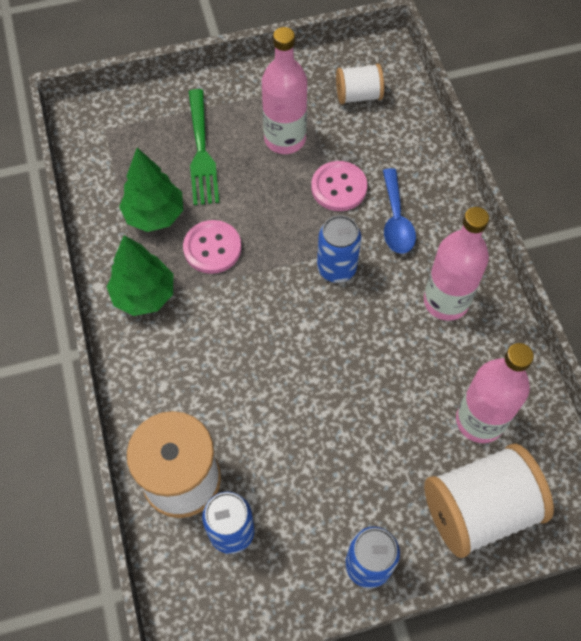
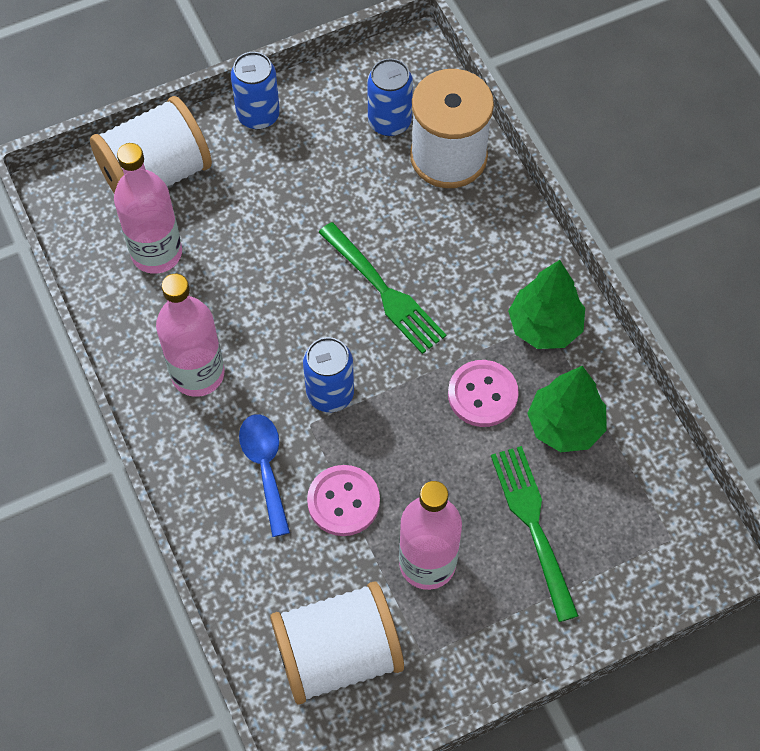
camera: 170 degrees right, 0 degrees up
(275, 349) = (383, 290): none -> green fork
(358, 95) = (337, 654): white spool -> white spool, size x1.82

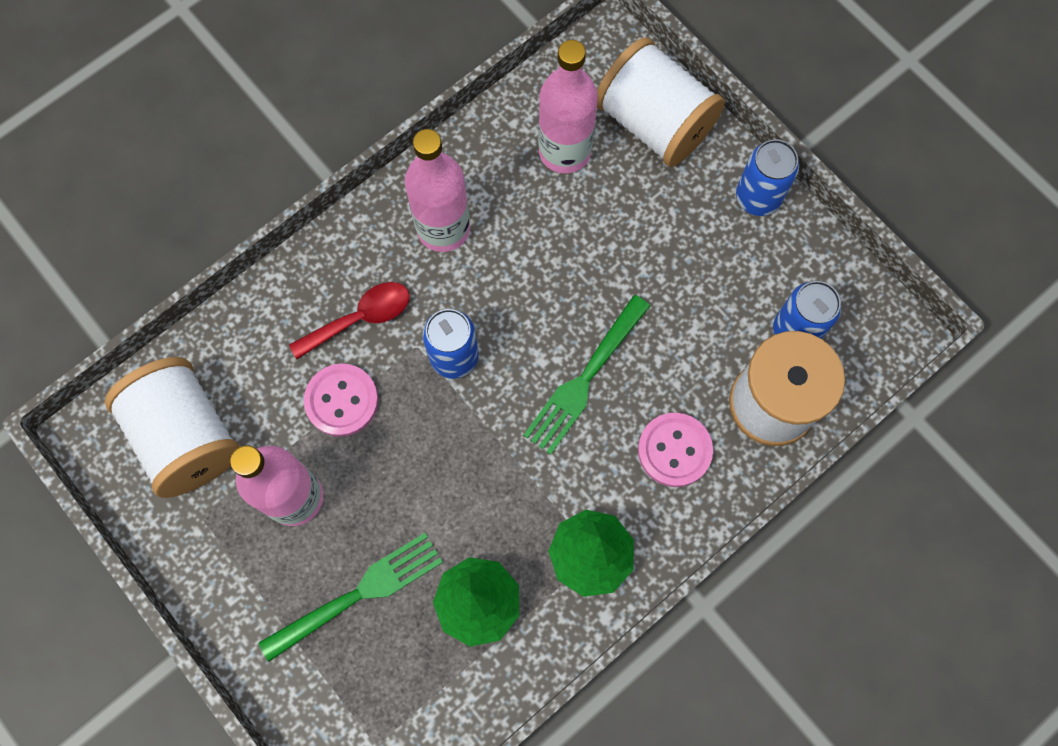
camera: 75 degrees right, 10 degrees up
(265, 468) = (360, 318): blue spoon -> red spoon
(482, 394) = (492, 508): pink button -> pink button (674, 450)

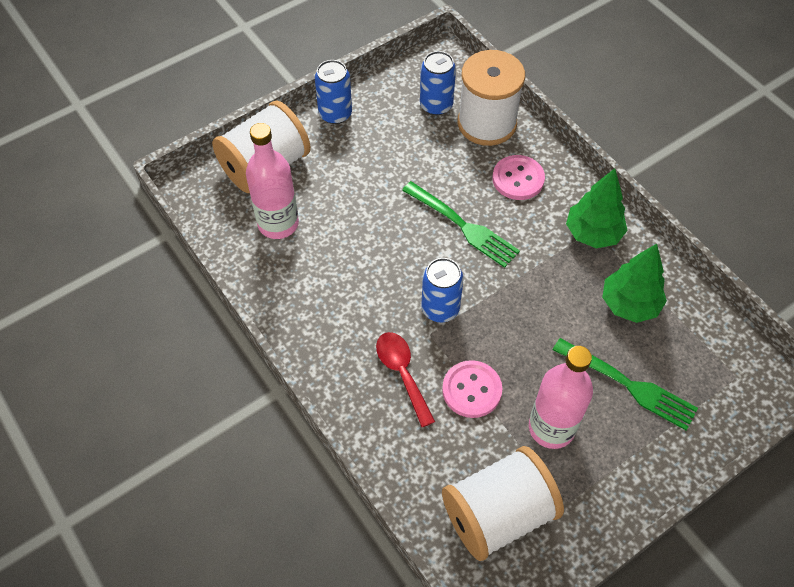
camera: 85 degrees left, 15 degrees down
(357, 595) = (627, 385): green fork -> green fork turned 150 degrees clockwise
(443, 228) = (331, 309): pink bottle -> none

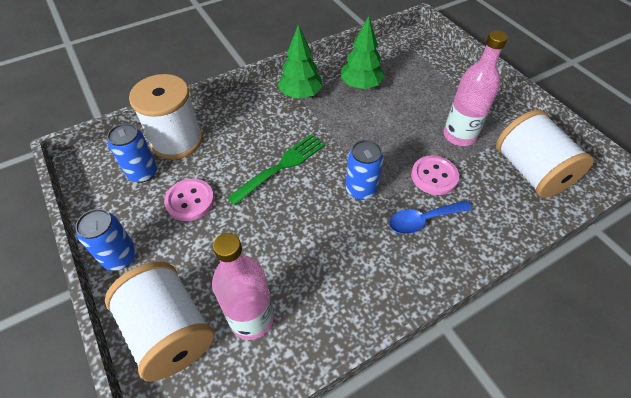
camera: 85 degrees left, 5 degrees down
(402, 374) = (423, 220): red spoon -> blue spoon
(518, 179) = (241, 128): pink button -> pink button (190, 201)
(627, 385) = (422, 95): green fork -> none

